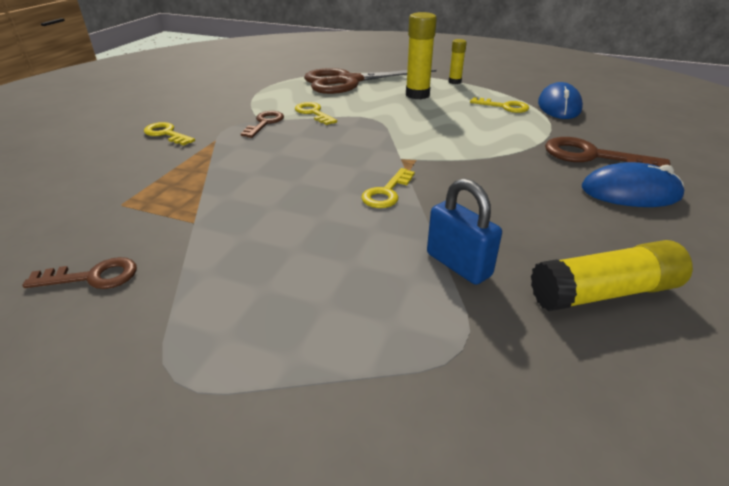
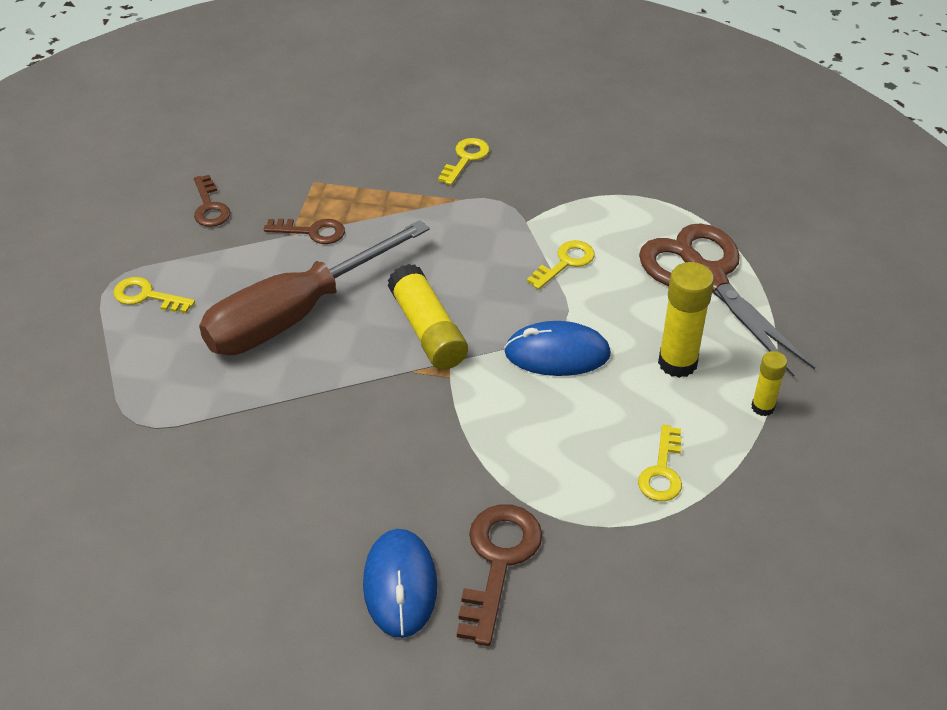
camera: 80 degrees right, 10 degrees up
(265, 123) = (518, 226): brown key -> brown key (312, 232)
(317, 224) = (295, 315): none -> brown screwdriver
(387, 192) = (362, 358): yellow key -> yellow key (147, 296)
(458, 264) = (239, 419): blue padlock -> none
(559, 106) = (692, 546): blue mouse -> blue mouse (557, 353)
(604, 292) = (204, 523): yellow glue stick -> yellow glue stick (427, 330)

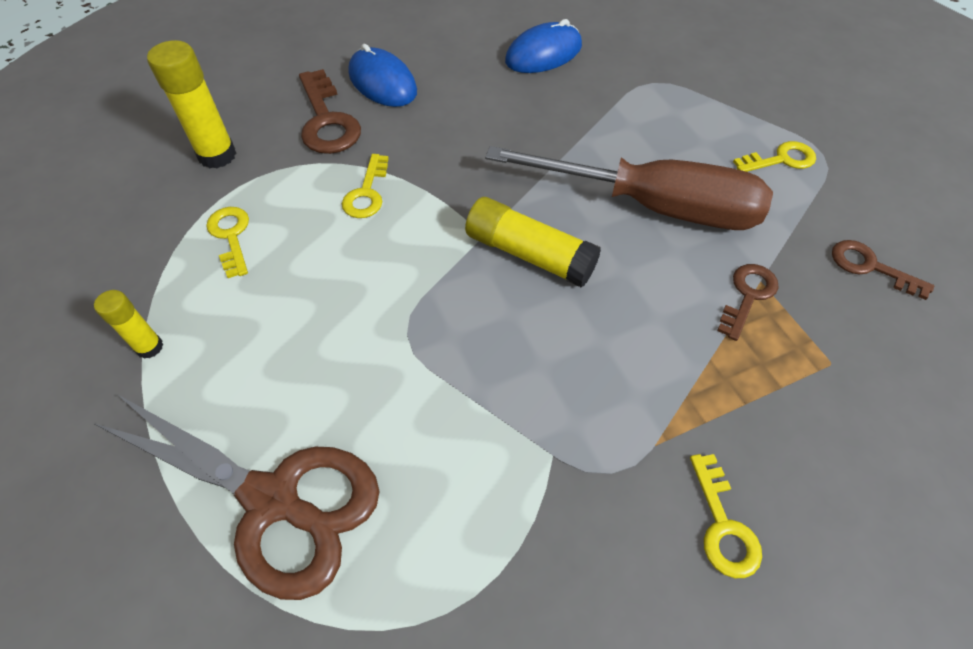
camera: 145 degrees right, 10 degrees up
(295, 315) = (652, 206): brown screwdriver -> brown screwdriver turned 90 degrees clockwise
(312, 232) = (747, 296): brown key -> brown key turned 150 degrees clockwise
(557, 353) = (391, 296): blue mouse -> blue mouse (543, 54)
(565, 263) = (460, 416): yellow key -> yellow key (367, 192)
(677, 363) = (261, 351): yellow glue stick -> yellow glue stick (217, 155)

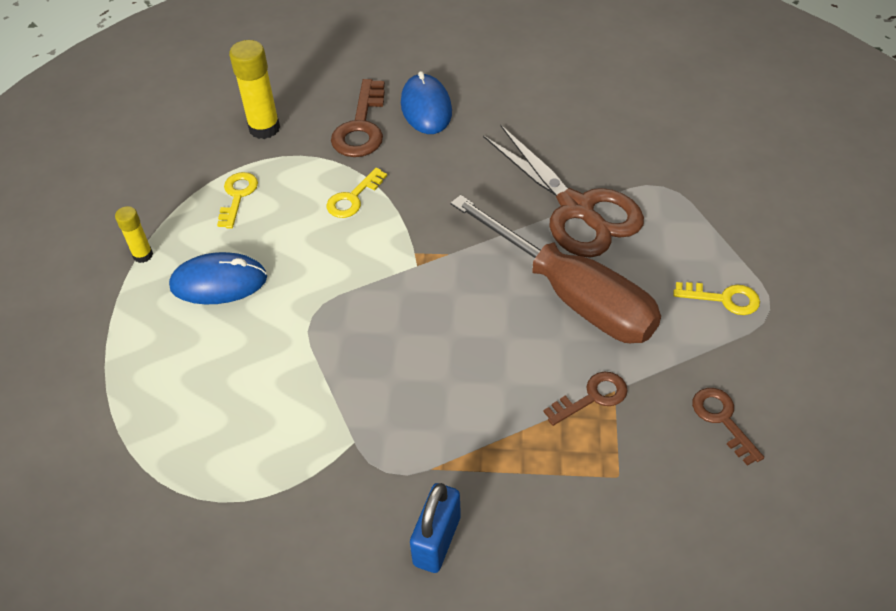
camera: 30 degrees right, 5 degrees down
(273, 500) = (160, 386): brown scissors -> brown scissors (576, 208)
(529, 254) = (442, 294): yellow glue stick -> none
(543, 54) = (582, 125): blue mouse -> blue mouse (219, 282)
(722, 525) = (437, 540): yellow key -> blue padlock

